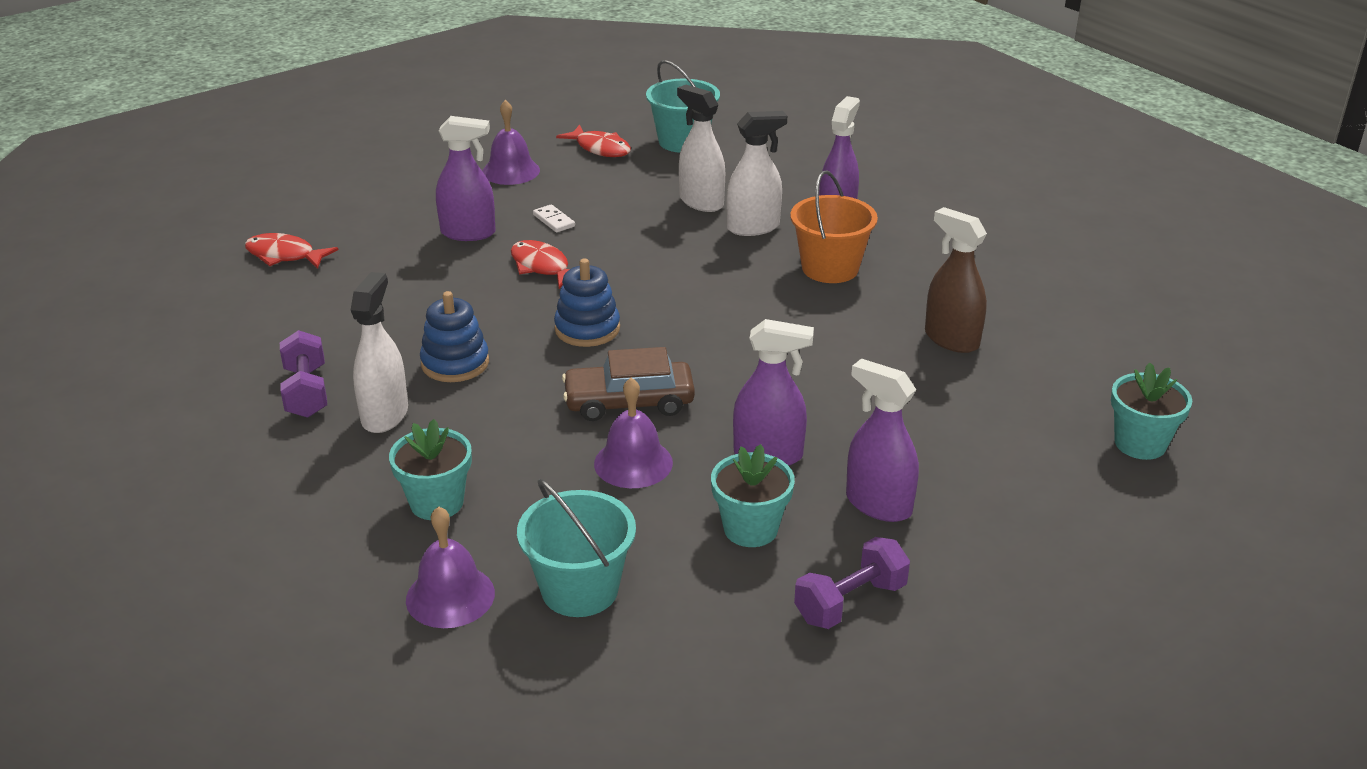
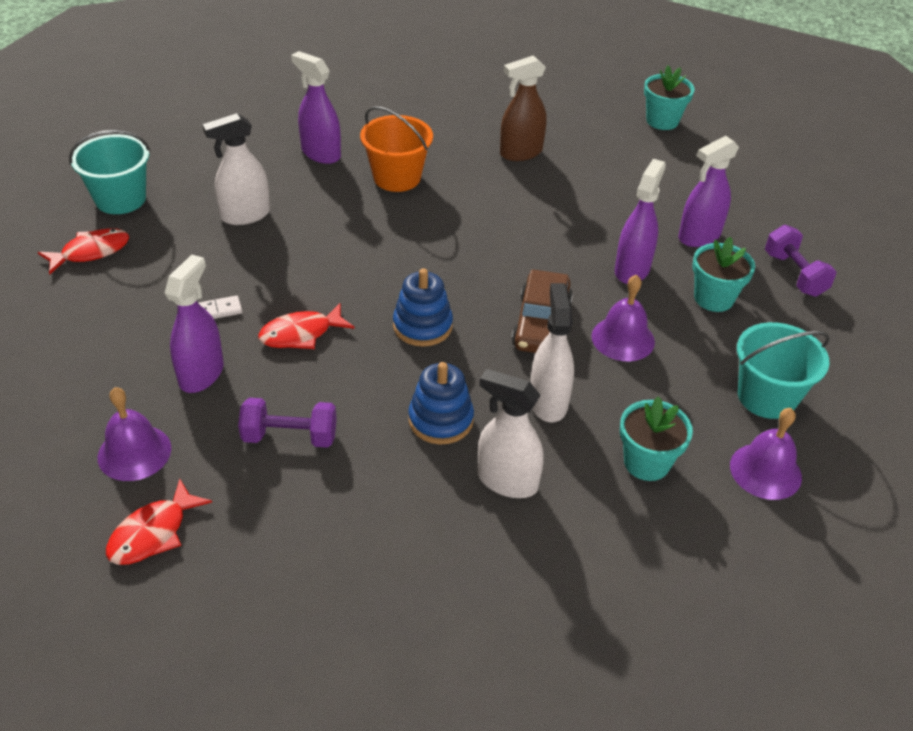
camera: 75 degrees left, 10 degrees up
(306, 392) = (446, 537): purple dumbbell -> purple dumbbell (290, 437)
(511, 171) = (89, 322): purple bell -> purple bell (134, 452)
(753, 227) = (309, 198): white spray bottle -> white spray bottle (548, 402)

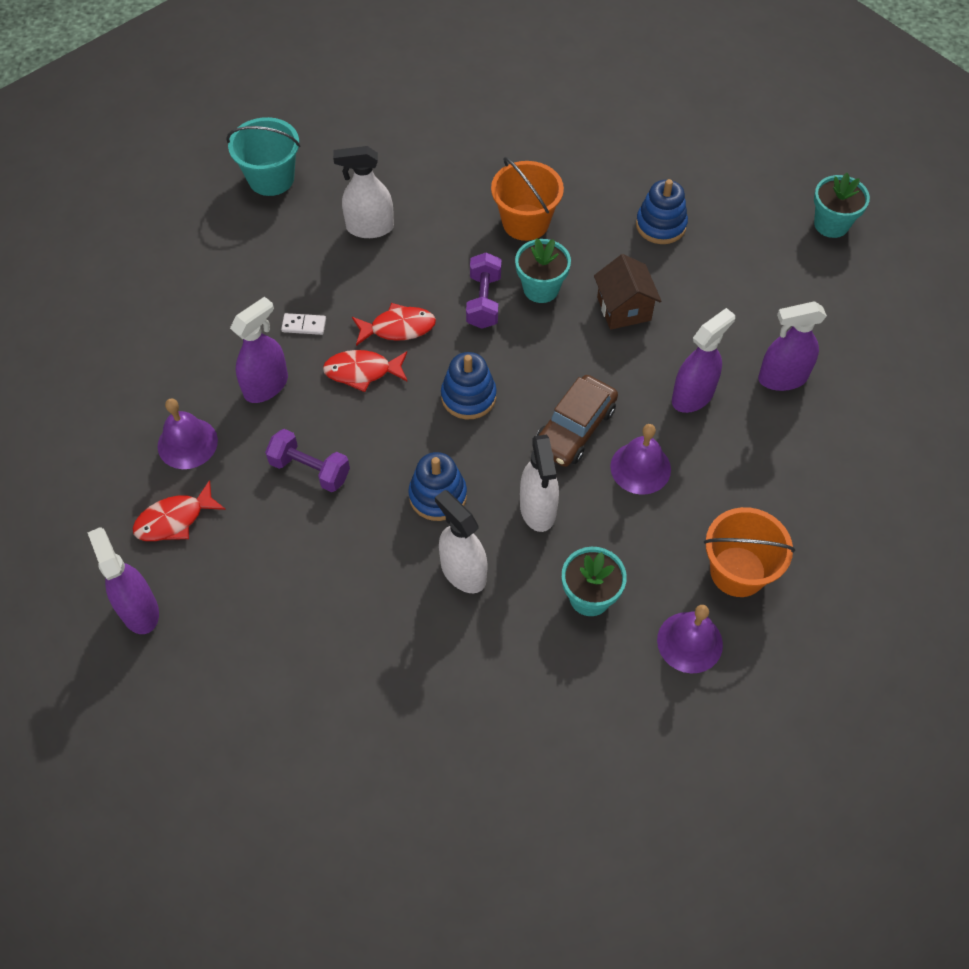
camera: 25 degrees right, 15 degrees up
(91, 252) = (226, 231): red fish -> red fish (398, 328)
(321, 153) = (468, 173): purple spray bottle -> purple spray bottle (139, 610)
(520, 152) = (661, 225): brown spray bottle -> blue stacking toy
(527, 220) = (624, 309): none -> brown house
(548, 402) = (538, 509): white spray bottle -> white spray bottle turned 150 degrees clockwise
(713, 298) = (753, 452): turquoise flower pot -> turquoise flower pot (541, 288)
(766, 397) = (737, 571): turquoise bucket -> orange bucket
(794, 274) = (851, 451): purple dumbbell -> purple dumbbell (484, 301)

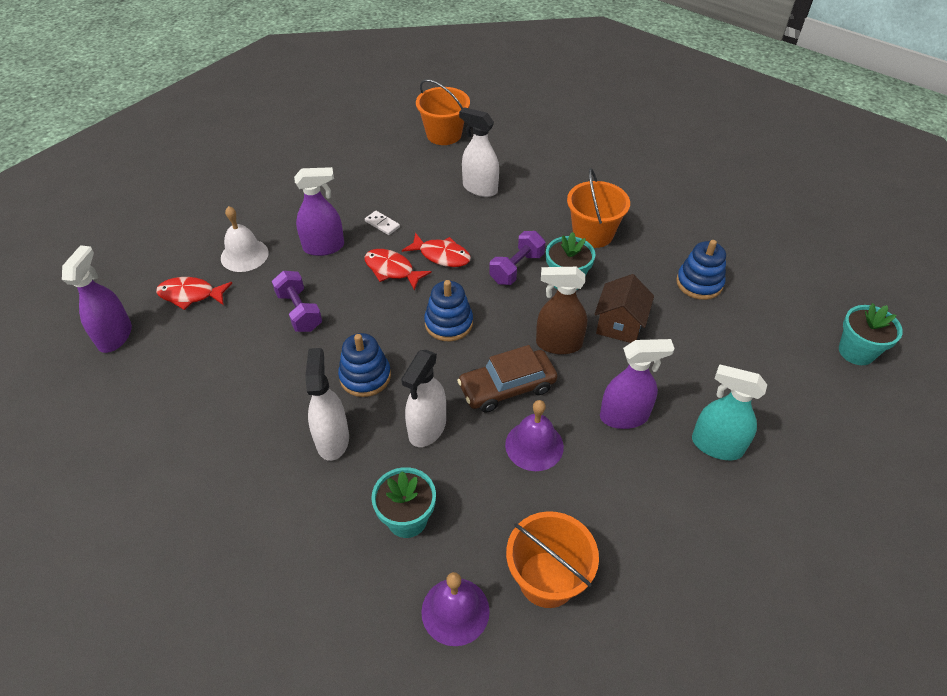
camera: 35 degrees right, 10 degrees down
(187, 443) = (244, 255): purple bell -> white bell
(271, 178) = (444, 134): turquoise bucket -> orange bucket
(585, 359) = (558, 344): none -> brown spray bottle
(782, 378) = (716, 445): purple spray bottle -> turquoise spray bottle

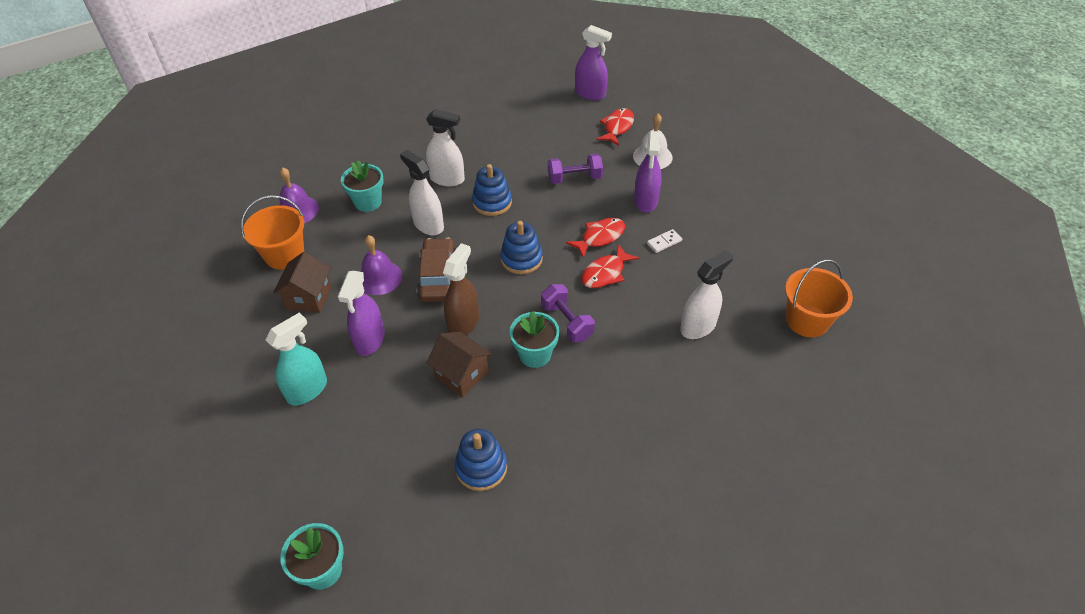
camera: 110 degrees right, 0 degrees up
(593, 234) = (592, 401): orange bucket -> none
(600, 508) = (309, 297): none -> brown house

